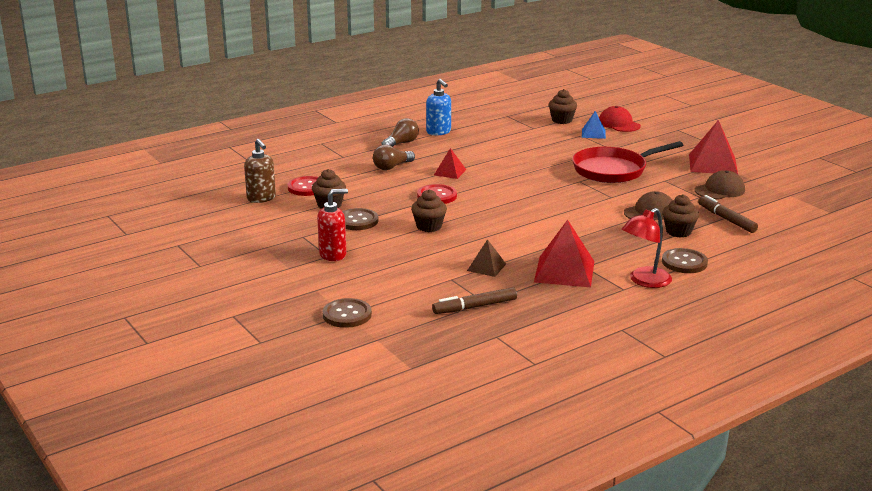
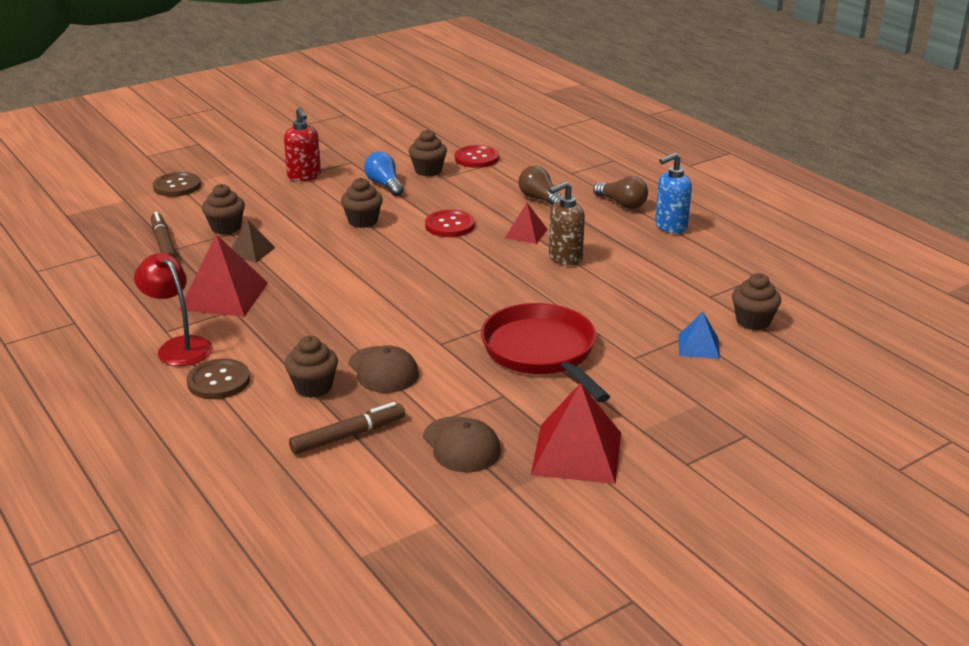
camera: 90 degrees right, 5 degrees up
(261, 198) = (448, 139): brown soap dispenser -> brown soap dispenser (565, 258)
(357, 221) = (384, 185): brown button -> blue light bulb
(441, 281) = (226, 228): none -> brown cupcake
(619, 124) = (754, 374): red cap -> none

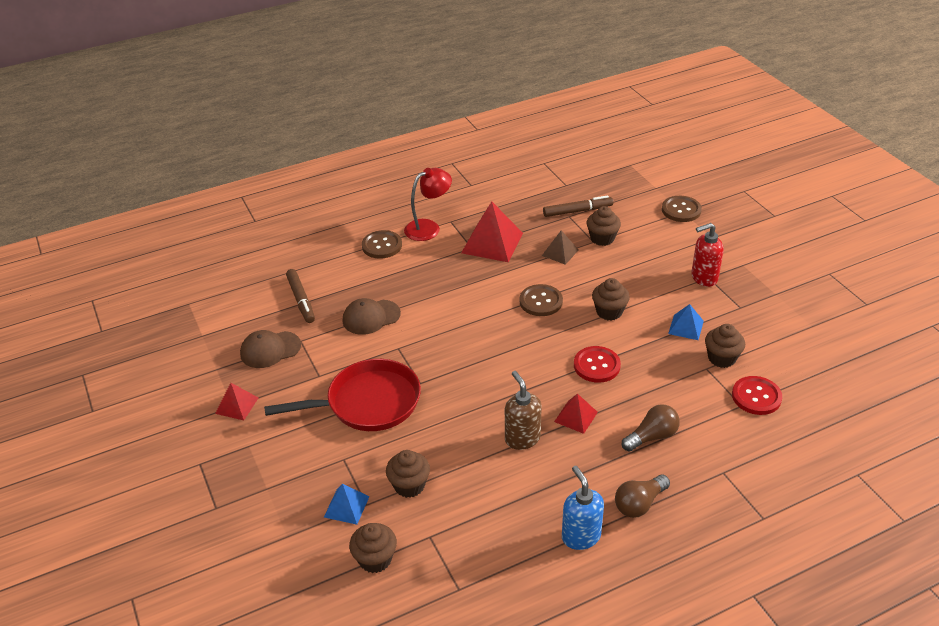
camera: 100 degrees right, 10 degrees up
(313, 387) = (361, 285): brown cupcake -> brown cupcake (409, 485)
(346, 258) = (541, 301): none -> brown button
(384, 185) = (686, 327): blue light bulb -> blue pyramid
(576, 453) = (237, 405): red pyramid -> red pyramid, size x0.55

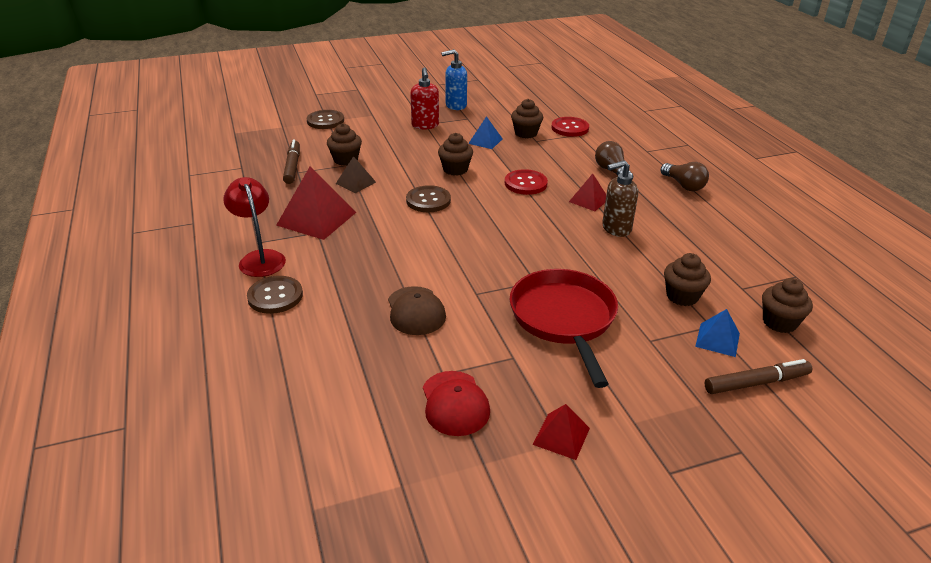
camera: 85 degrees left, 5 degrees down
(270, 350) = (455, 403): brown cap -> red cap
(301, 300) = (358, 372): brown marker -> brown marker (756, 383)
(580, 536) = (722, 213): blue soap dispenser -> blue soap dispenser (455, 106)

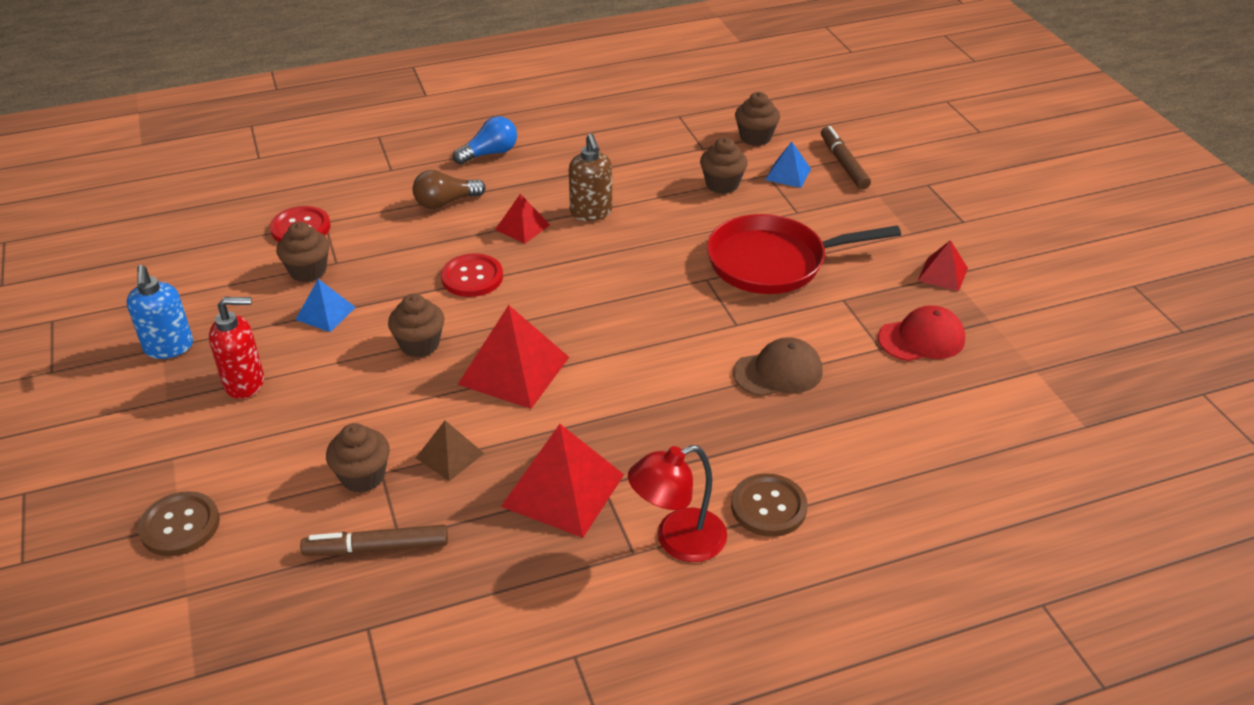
camera: 90 degrees left, 5 degrees up
(428, 200) = (514, 370): brown button -> red pyramid
(683, 185) = (490, 153): brown light bulb -> blue light bulb

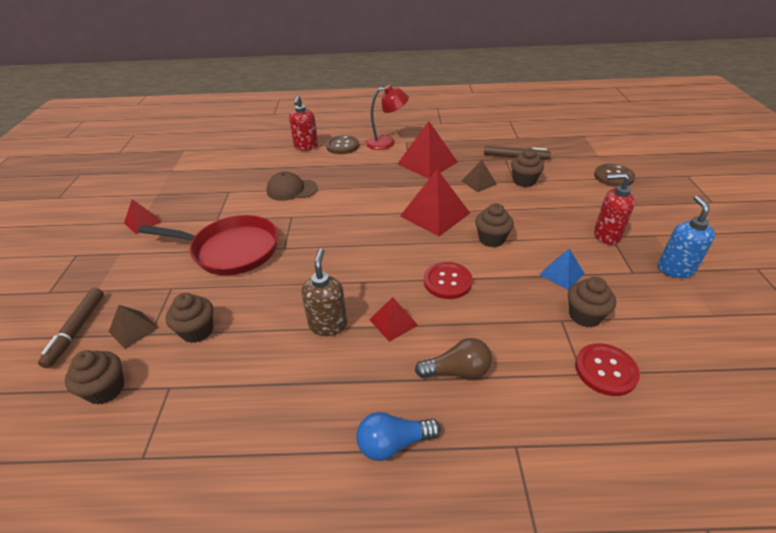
camera: 160 degrees left, 0 degrees up
(788, 174) = (133, 329): blue pyramid -> brown pyramid
(845, 488) = (306, 147): none -> red soap dispenser
(921, 339) = (203, 192): red cap -> none

